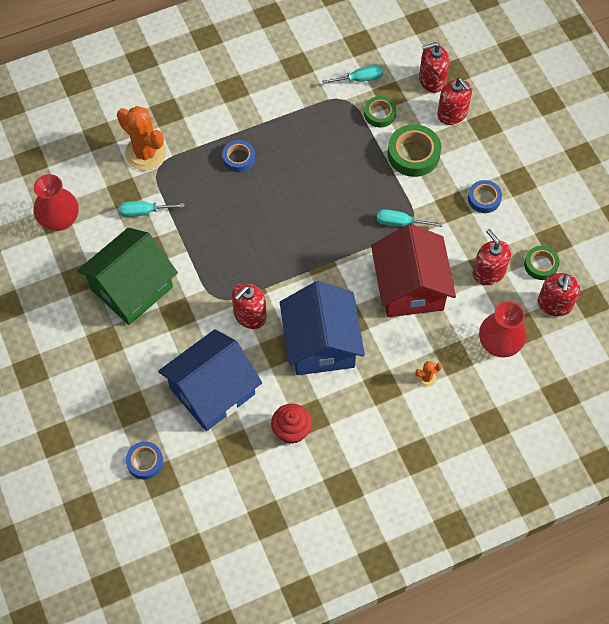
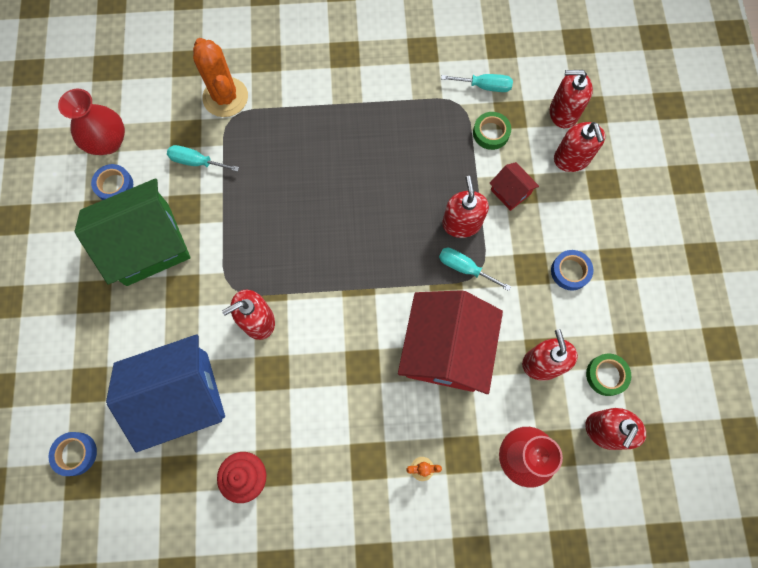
camera: 20 degrees right, 10 degrees up
(238, 158) = (319, 134): blue tape -> blue tape (114, 185)
(321, 344) = (321, 382): blue house -> none
(384, 190) = (461, 223): none -> red soap dispenser
(413, 154) = (510, 192): green tape -> red house

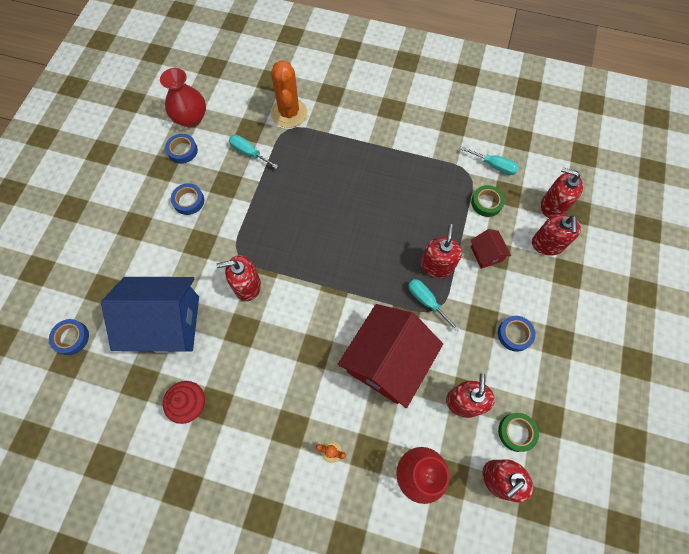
camera: 20 degrees right, 5 degrees down
(147, 244) = (188, 201): green house -> blue tape

